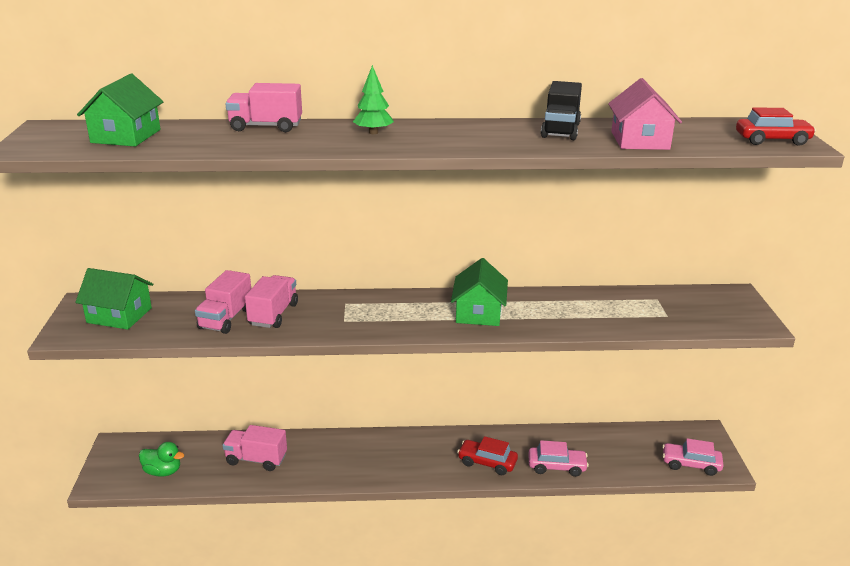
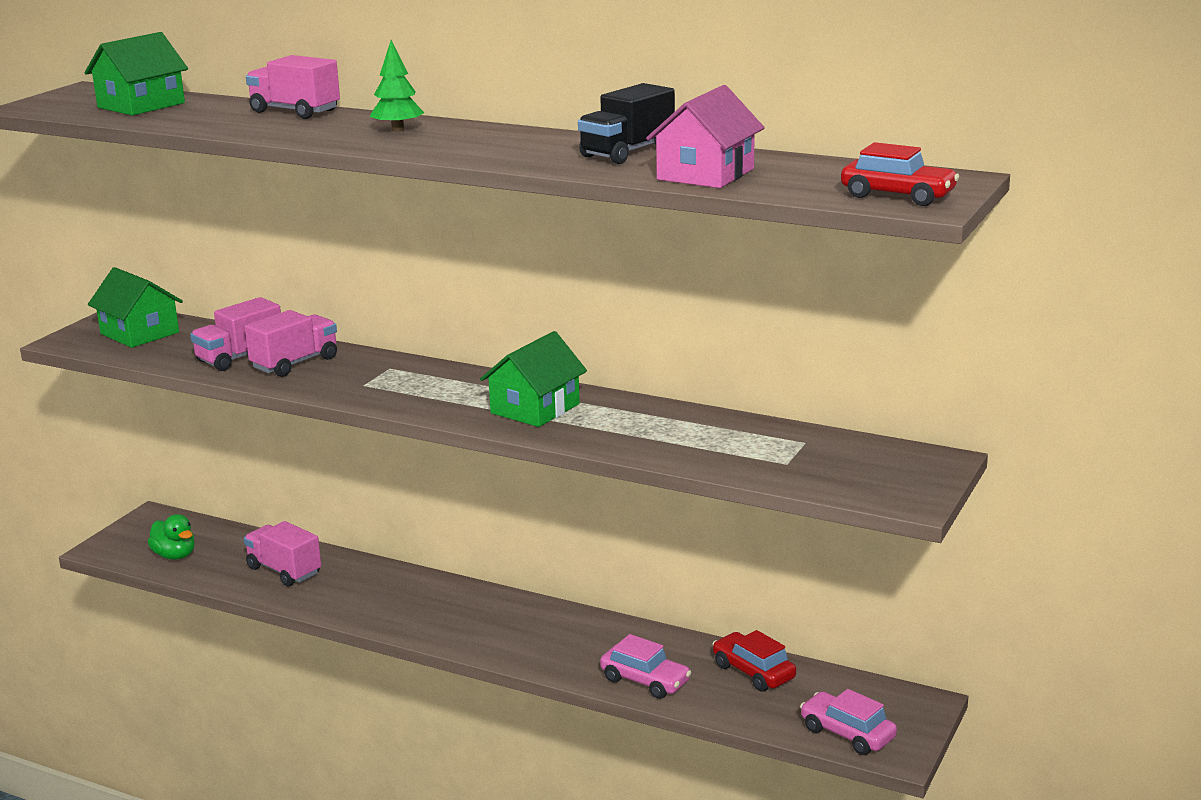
camera: 30 degrees right, 5 degrees down
(487, 463) = (556, 650): red car -> red car (753, 672)

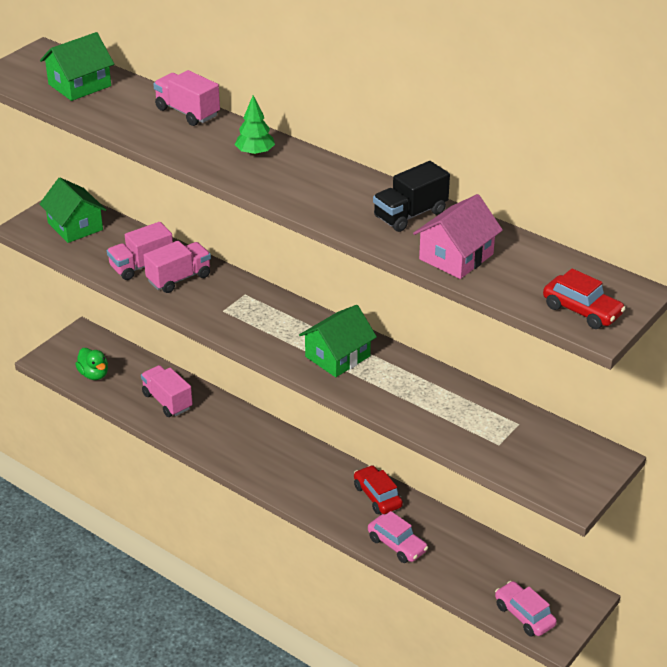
camera: 10 degrees right, 15 degrees up
(753, 672) = (474, 549): red car -> red car (377, 496)

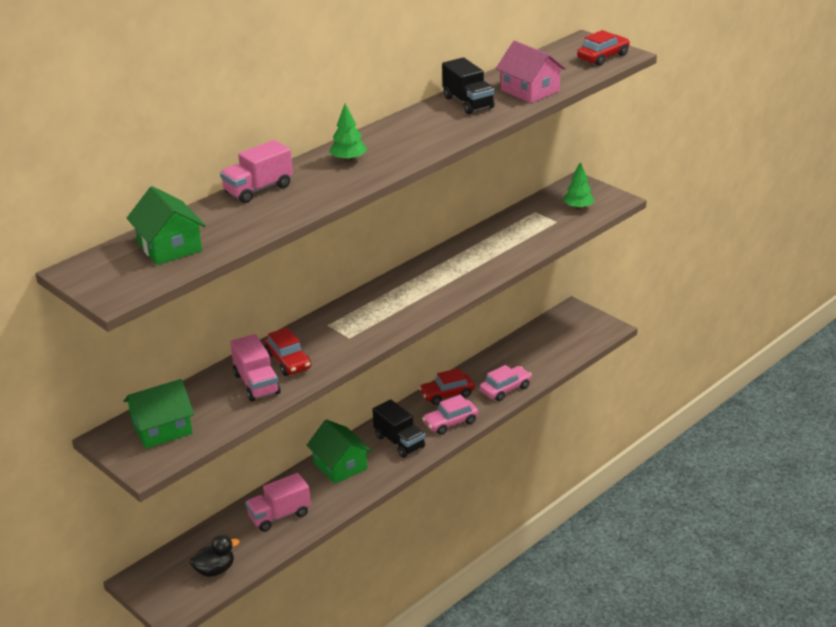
camera: 80 degrees left, 5 degrees down
(94, 374) = (215, 570): green duck -> black duck
(179, 278) = (288, 361): pink truck -> red car
(287, 468) = (399, 442): none -> black truck
(337, 356) = (434, 282): green house -> green house (340, 465)
(524, 615) = (587, 338): pink car -> pink car (450, 423)
(541, 462) = (578, 207): none -> green tree

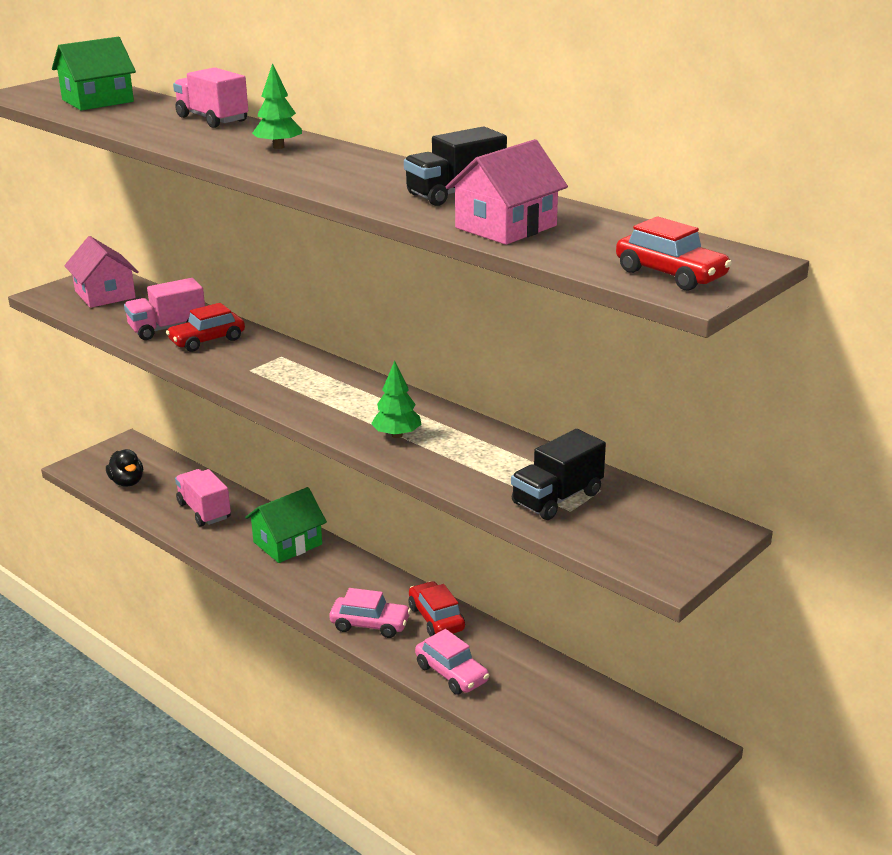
camera: 85 degrees right, 5 degrees down
(162, 429) = (105, 294): green house -> pink house
(399, 442) = (330, 584): black truck -> black truck (557, 498)
(450, 423) = (370, 624): pink car -> pink car turned 135 degrees clockwise
(578, 207) = (626, 531): green tree -> green tree (397, 435)

